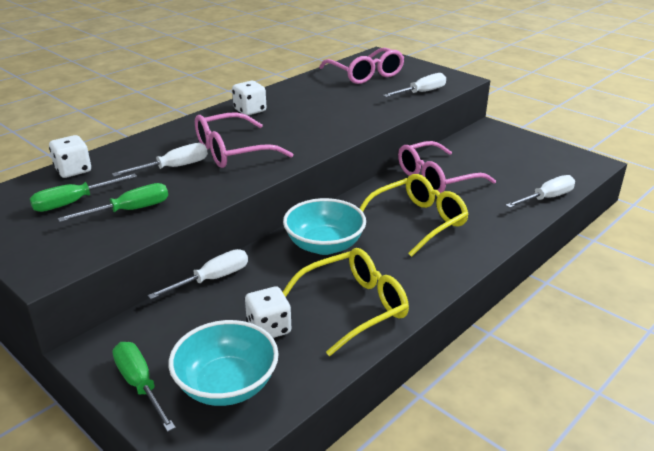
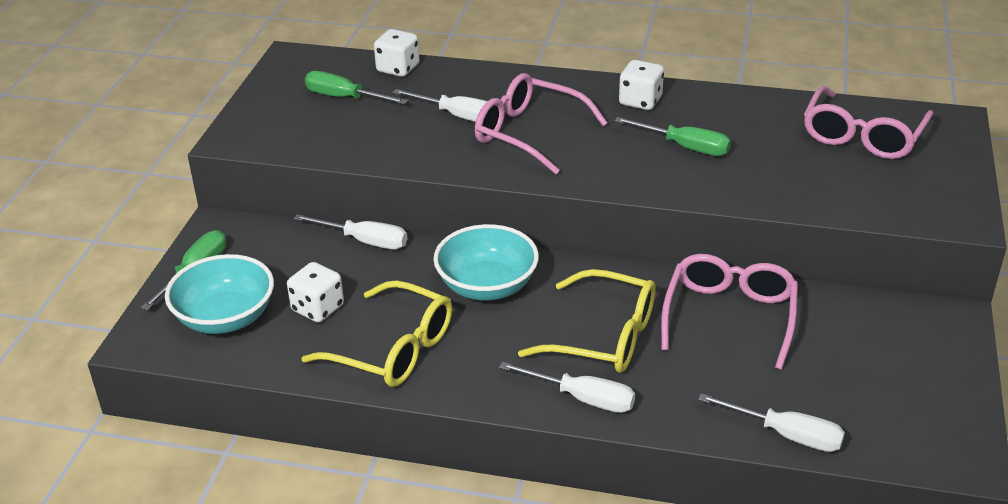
camera: 60 degrees right, 5 degrees up
(129, 210) = (357, 131): green screwdriver -> green screwdriver (685, 147)
(421, 92) = (863, 201): white screwdriver -> white screwdriver (582, 398)
(436, 178) = (729, 316): pink glasses -> pink glasses turned 75 degrees clockwise

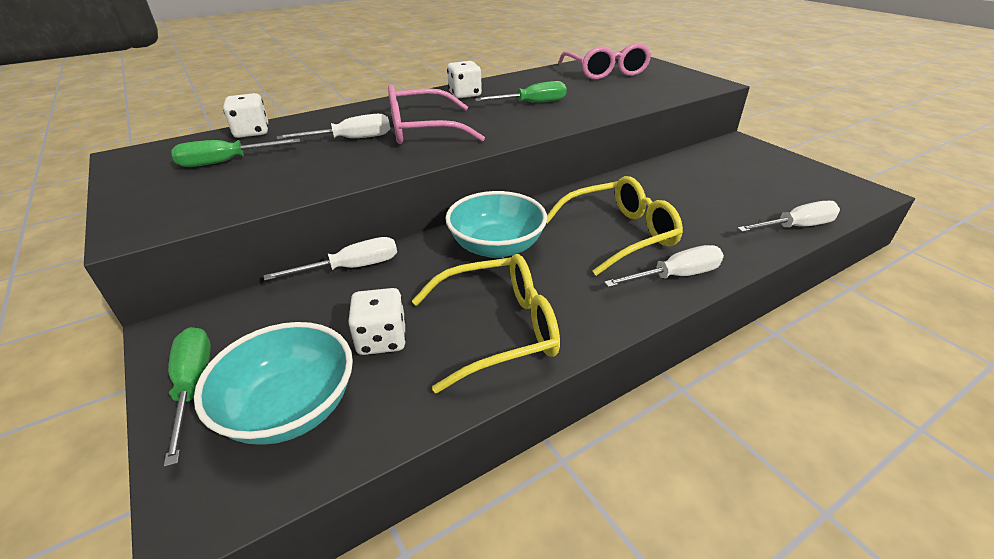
camera: 45 degrees left, 0 degrees up
(729, 316) = (658, 188): pink glasses -> none

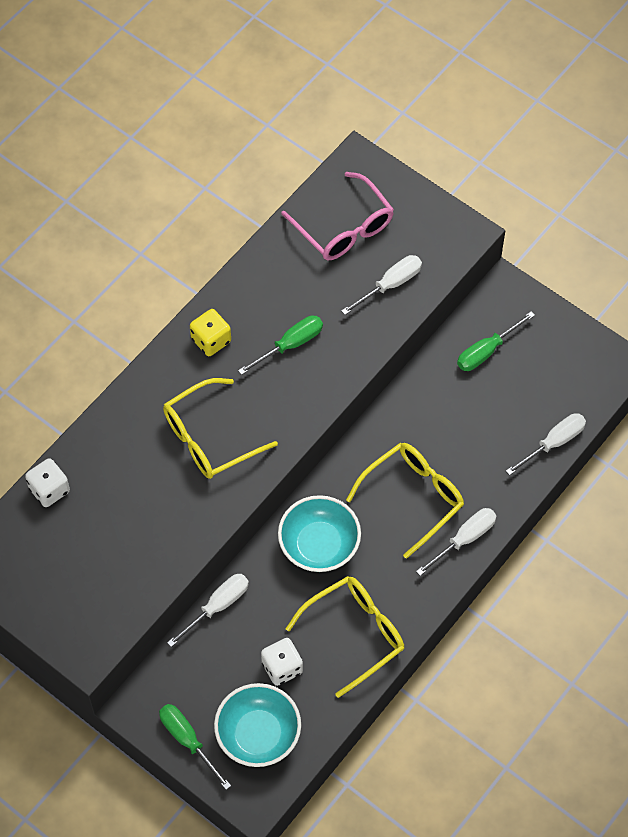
camera: 20 degrees left, 25 degrees up
(226, 162) = (72, 548): green screwdriver -> green screwdriver (486, 351)
(351, 139) = (154, 476): white screwdriver -> white screwdriver (390, 284)
(422, 130) = (209, 438): pink glasses -> yellow glasses
(465, 94) = (211, 340): white dice -> yellow dice

